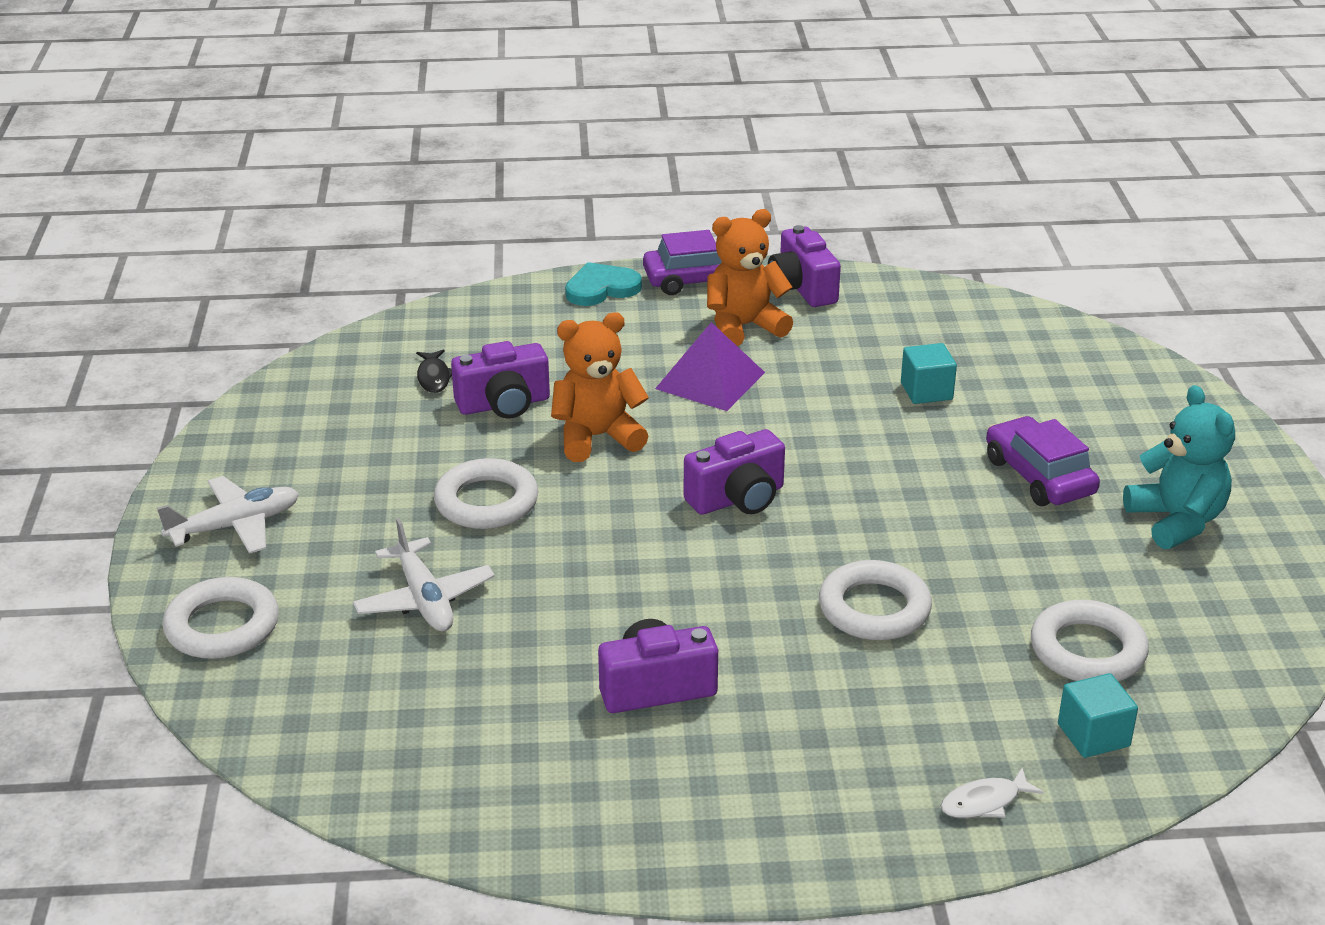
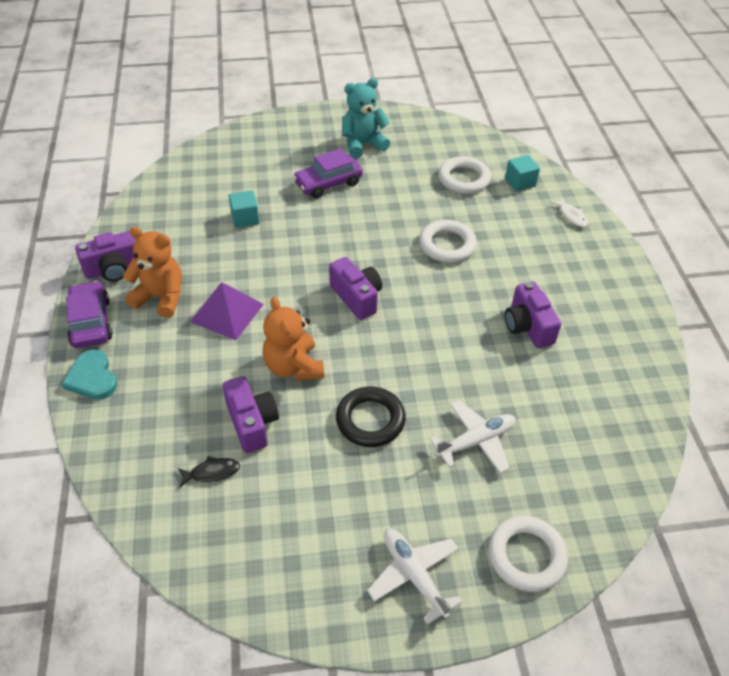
camera: 95 degrees left, 15 degrees up
(486, 502) = (370, 420): white ring -> black ring
(744, 327) = (161, 297): orange teddy bear -> orange teddy bear turned 135 degrees clockwise

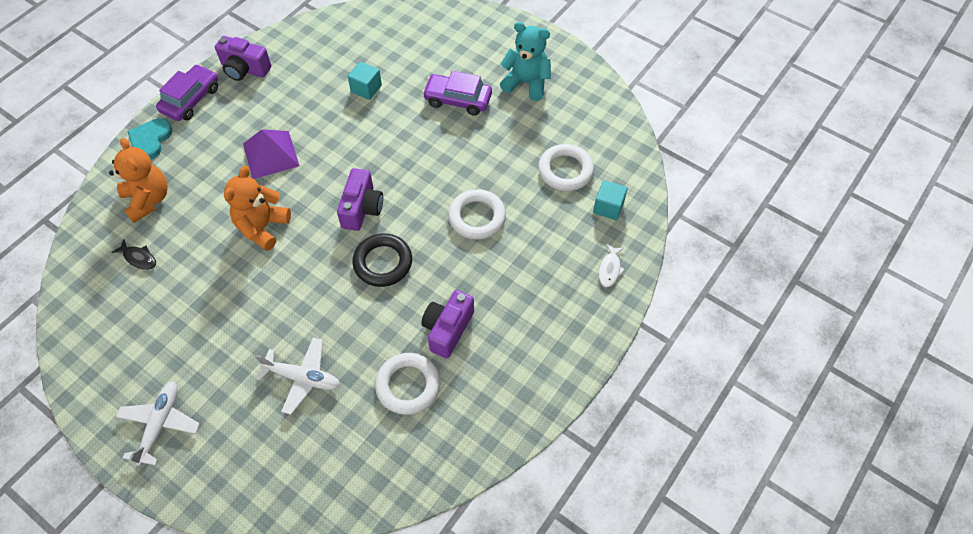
camera: 45 degrees right, 10 degrees up
(161, 297) = (247, 112): orange teddy bear -> orange teddy bear (148, 200)
(252, 423) = (195, 245): purple camera -> none
(370, 420) = (260, 304): black ring -> black ring (383, 263)
(526, 556) = (233, 478): white ring -> white ring (408, 385)

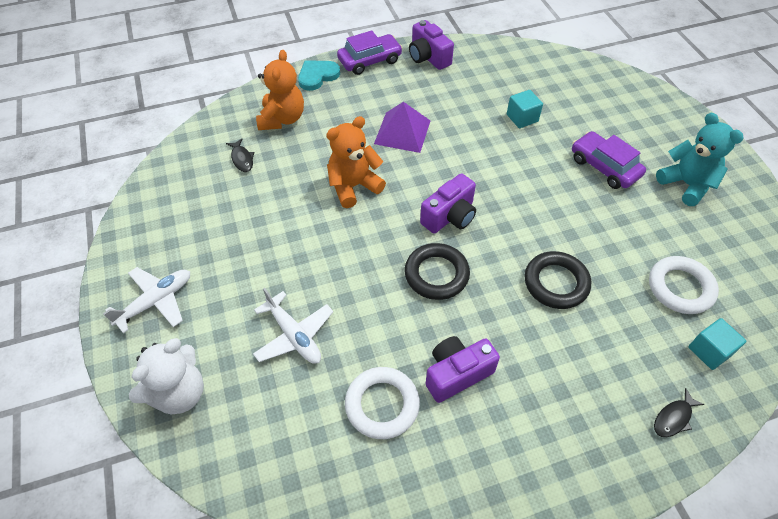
camera: 35 degrees right, 5 degrees down
(241, 479) = (179, 393): none -> white teddy bear
(477, 217) = (556, 283): white ring -> black ring
(610, 269) = (673, 418): white fish -> black fish

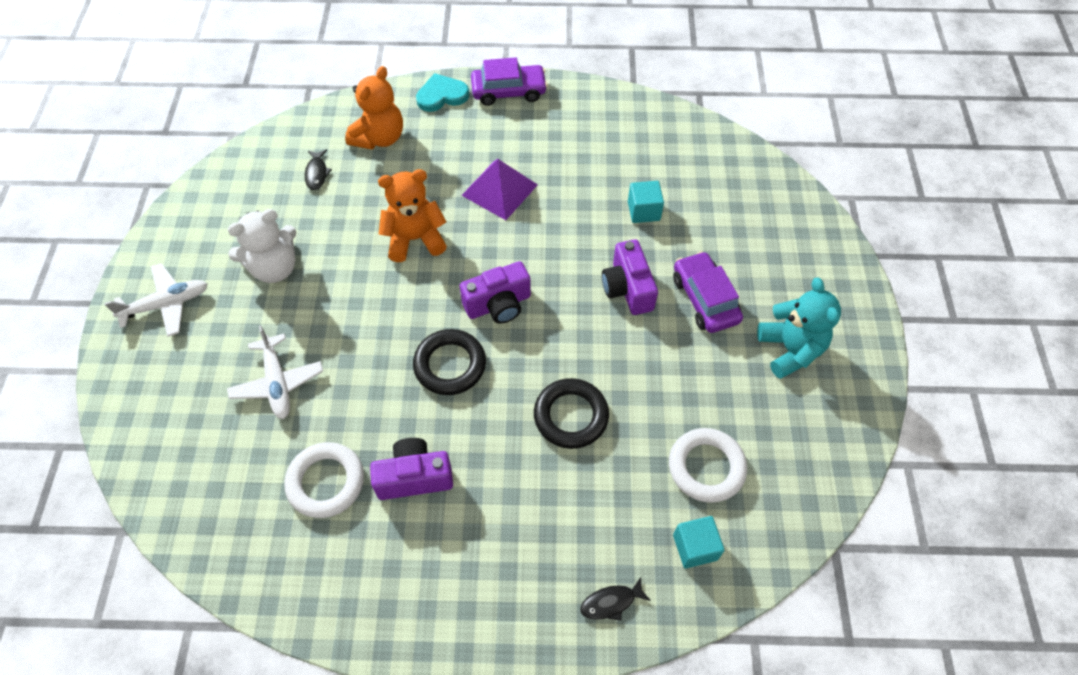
camera: 20 degrees right, 5 degrees up
(179, 393) = (147, 404): white teddy bear -> white teddy bear (274, 268)
(428, 57) = (577, 104): purple camera -> purple camera (627, 288)

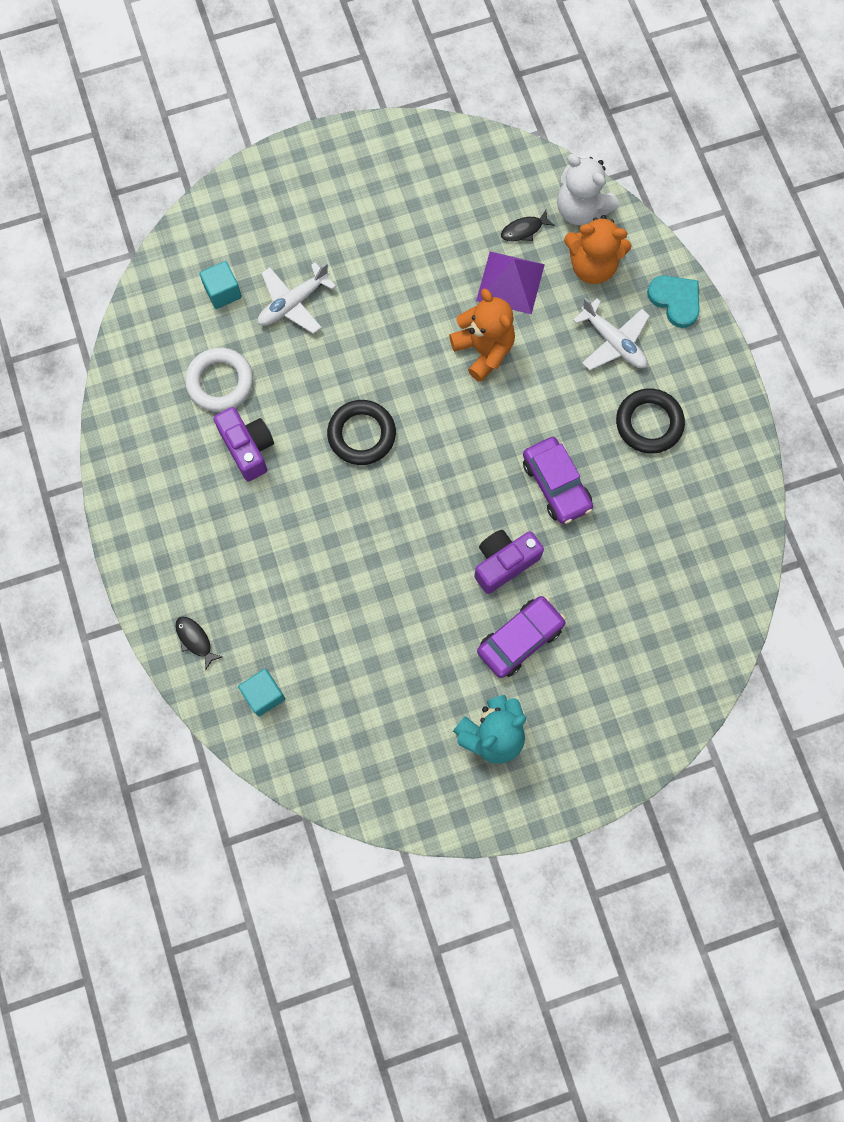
camera: 70 degrees right, 15 degrees up
(166, 304) = (333, 178): white plane -> white plane (613, 342)
(274, 268) = (404, 245): white teddy bear -> white teddy bear (581, 209)
(498, 304) = (440, 452): purple camera -> none
(499, 190) = (574, 404): purple pyramid -> purple pyramid (510, 282)
(509, 91) = (711, 364): purple car -> purple car (556, 484)
(571, 416) = (349, 555): black ring -> black ring (649, 423)
(643, 211) = (605, 550): turquoise cube -> turquoise cube (223, 292)
(706, 467) = (340, 686): white ring -> none

